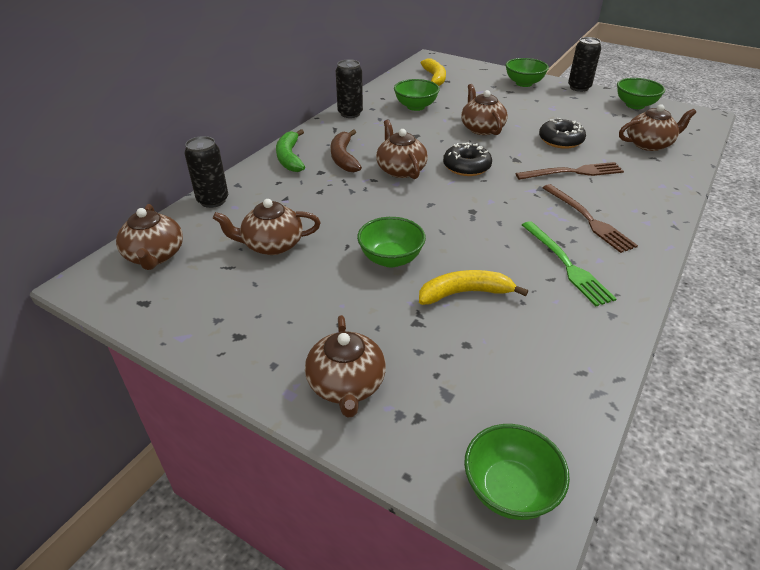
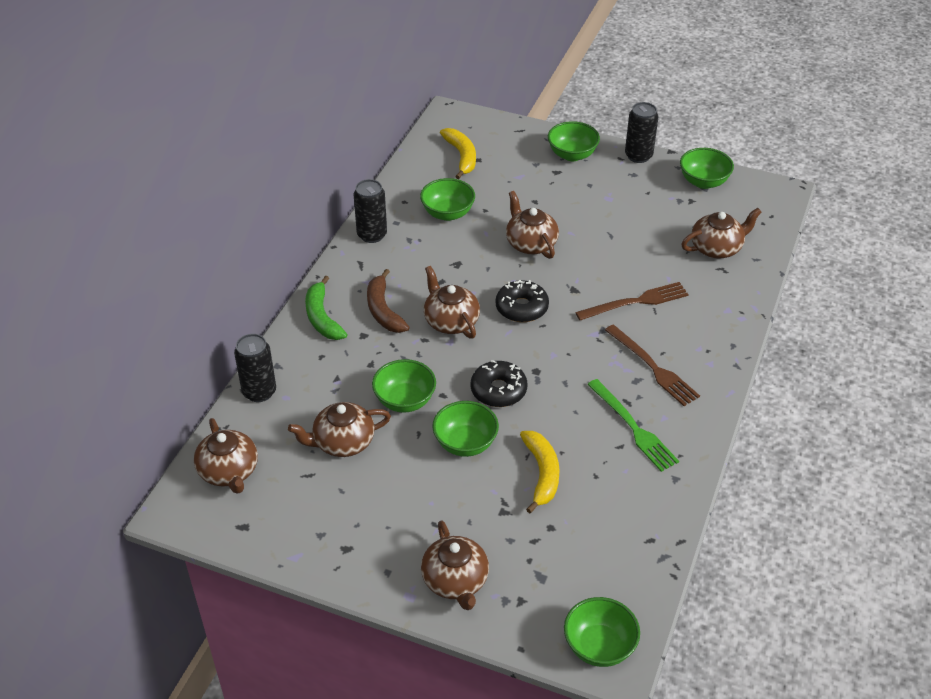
camera: 10 degrees left, 5 degrees up
(342, 220) = (405, 400): none -> green bowl
(464, 293) = (542, 473): yellow banana -> yellow banana turned 105 degrees clockwise
(560, 140) = (620, 253): black donut -> black donut (498, 390)

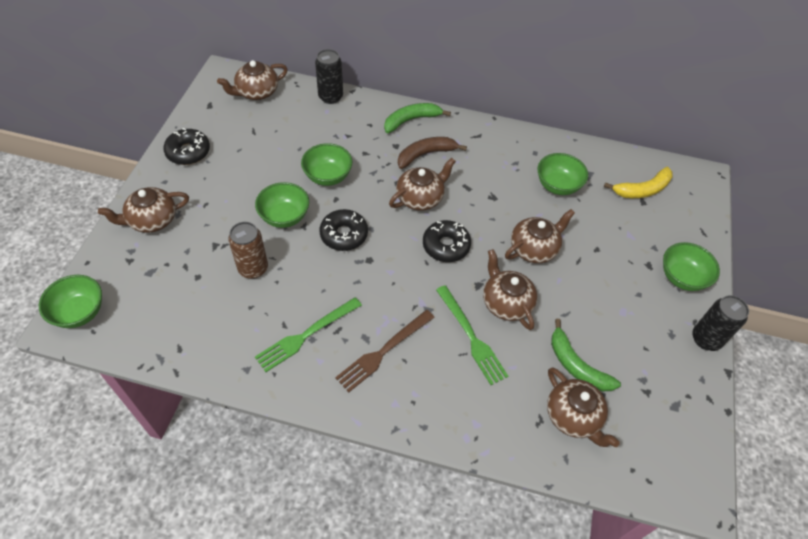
camera: 80 degrees right, 10 degrees up
(335, 547) = (188, 152): none -> black donut
(342, 442) = (284, 145): brown teapot -> brown teapot (506, 303)
(372, 235) = (514, 139): black can -> none
(542, 473) = (253, 268): yellow banana -> brown can
(635, 302) = (471, 337): brown fork -> green fork
(666, 237) = (576, 365): none -> green banana
(703, 182) = (685, 406): green bowl -> none

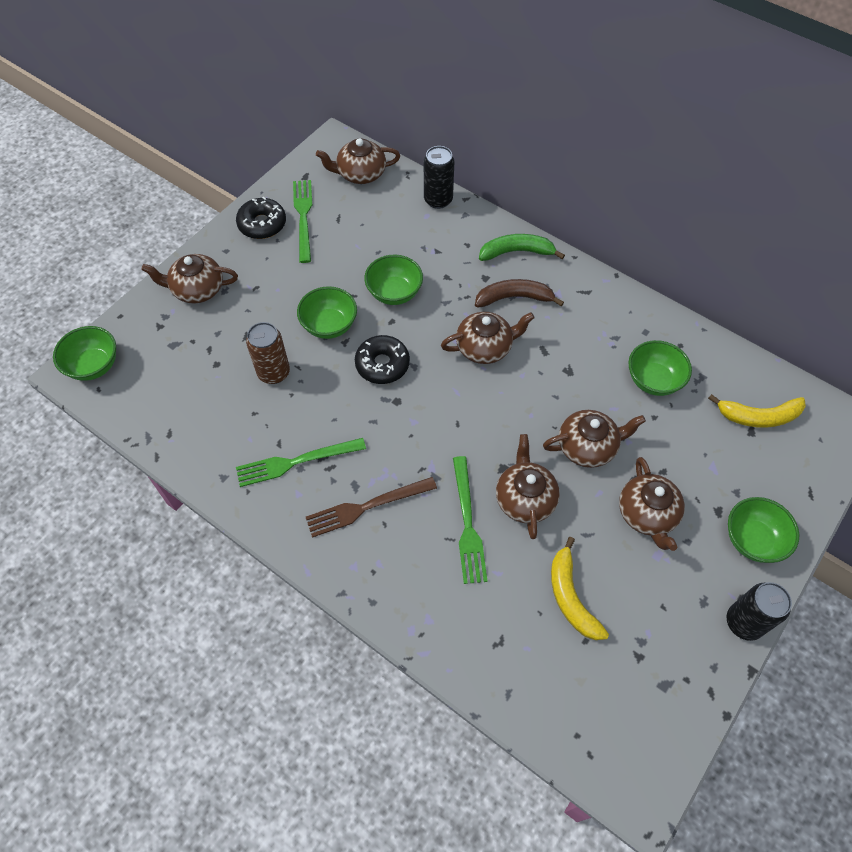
camera: 25 degrees right, 5 degrees up
(223, 138) = (303, 217): none -> green fork
(446, 246) = (487, 411): black donut -> none
(573, 416) = (539, 652): brown teapot -> brown teapot (647, 514)
(576, 365) = (571, 597): green banana -> yellow banana

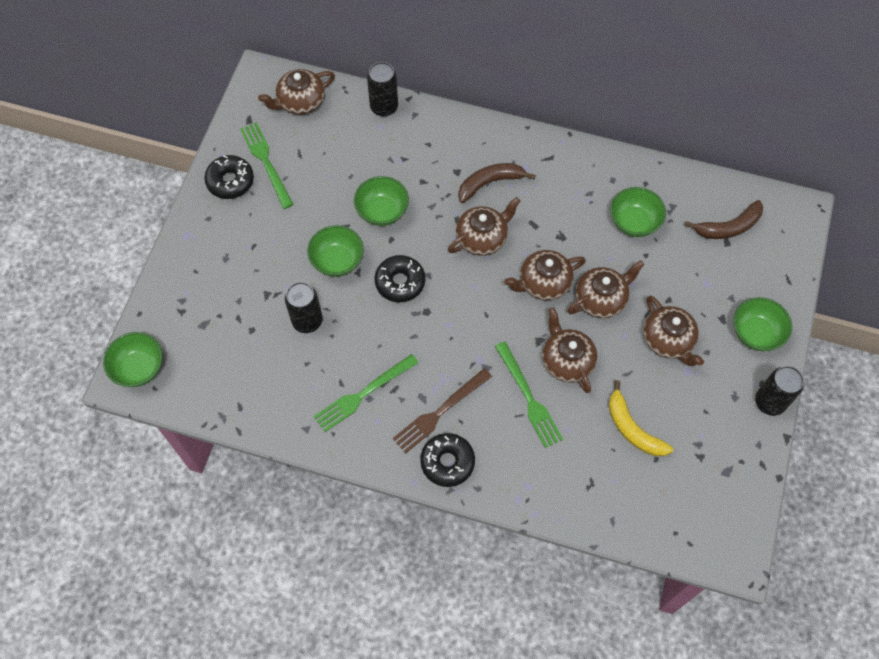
camera: 20 degrees left, 5 degrees up
(197, 289) = (199, 265): brown teapot -> brown teapot (543, 283)
(274, 372) = (307, 321): brown can -> black can
(352, 562) = (447, 462): none -> black donut
(516, 252) = (475, 138): green banana -> none
(758, 416) = (728, 227): yellow banana -> brown banana

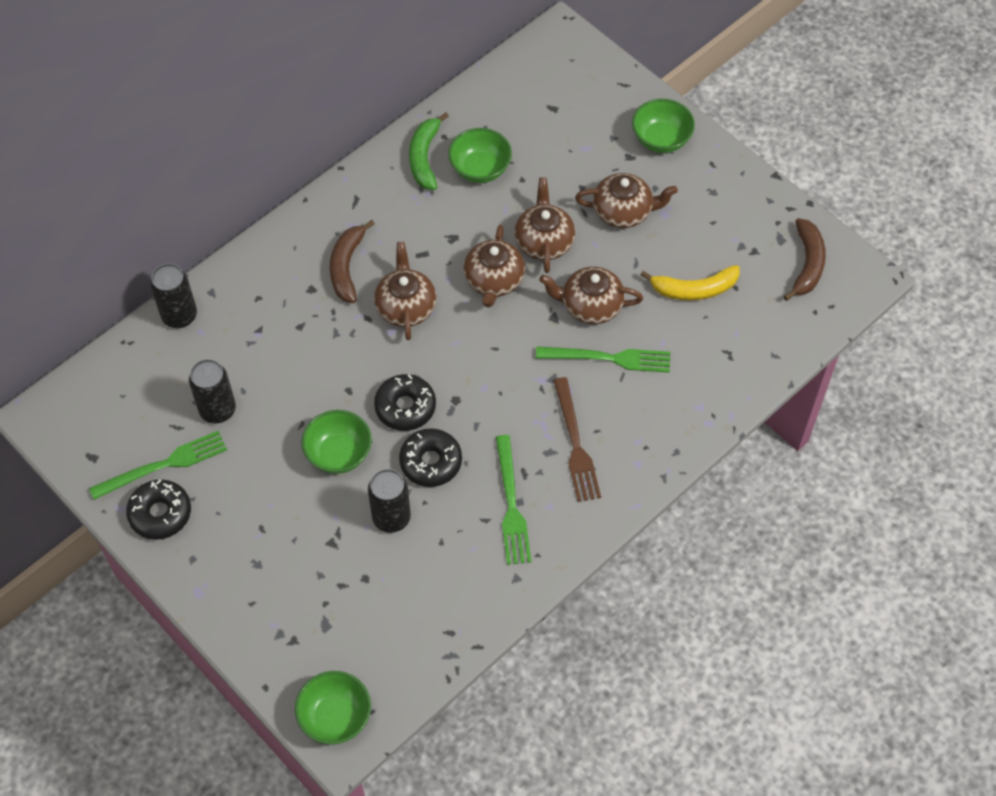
camera: 60 degrees left, 5 degrees down
(266, 162) = (163, 465): green fork -> green fork turned 150 degrees clockwise
(300, 101) = (108, 393): brown teapot -> none
(382, 211) = (309, 382): green bowl -> none
(447, 462) = (633, 464): black donut -> black donut (431, 462)
(617, 181) = (424, 158): none -> green banana
(728, 227) = (538, 98): brown banana -> brown banana (807, 264)
(769, 402) = (734, 168): black can -> black can (217, 410)

